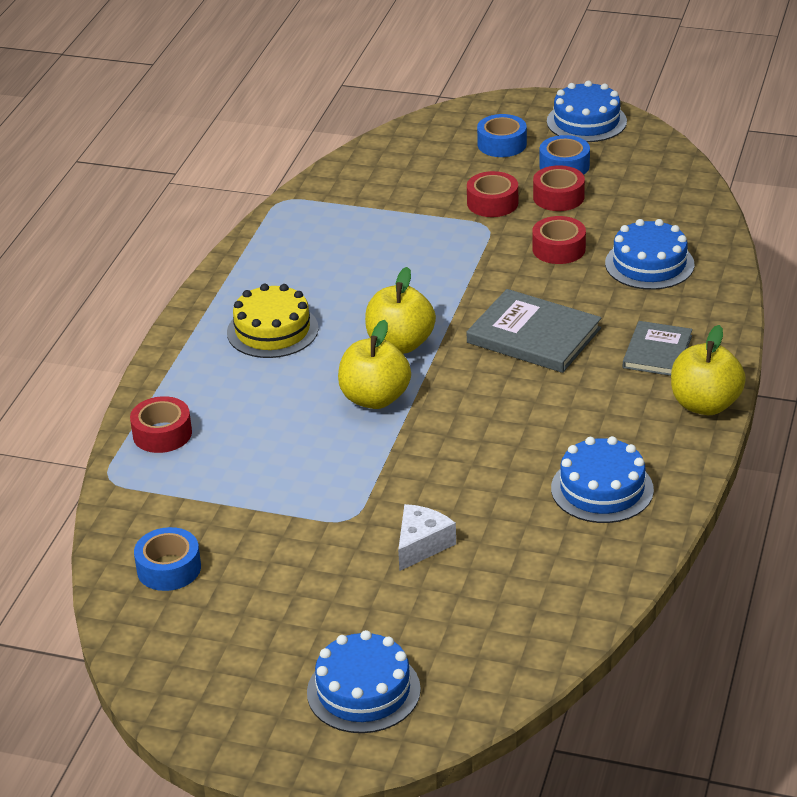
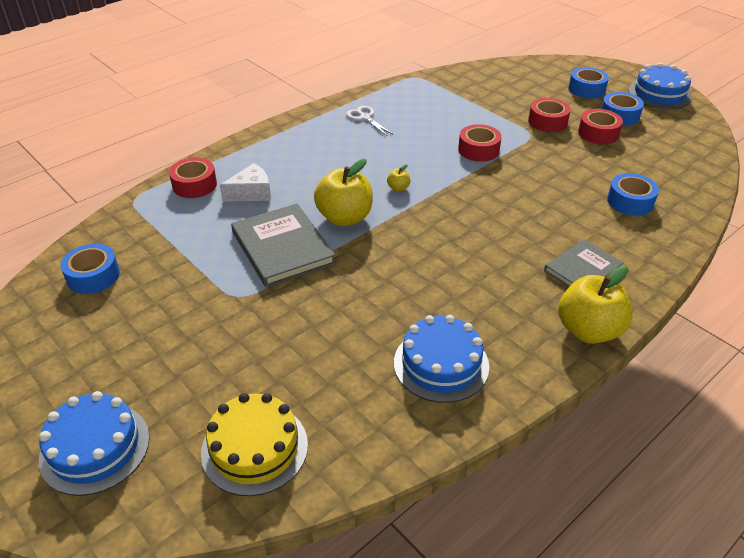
camera: 30 degrees right, 5 degrees up
(272, 330) = (328, 148): yellow cake -> yellow cake (254, 448)
(276, 277) = (365, 118): none -> white scissors
(400, 344) = (398, 188): yellow apple -> yellow apple, size x0.42
(421, 545) = (264, 342): white cheese -> white cheese (251, 193)
(534, 335) = (496, 219): grey book -> grey book (282, 248)
(558, 249) = (568, 166): red tape -> red tape (478, 150)
(649, 264) = (630, 201): blue cake -> blue tape

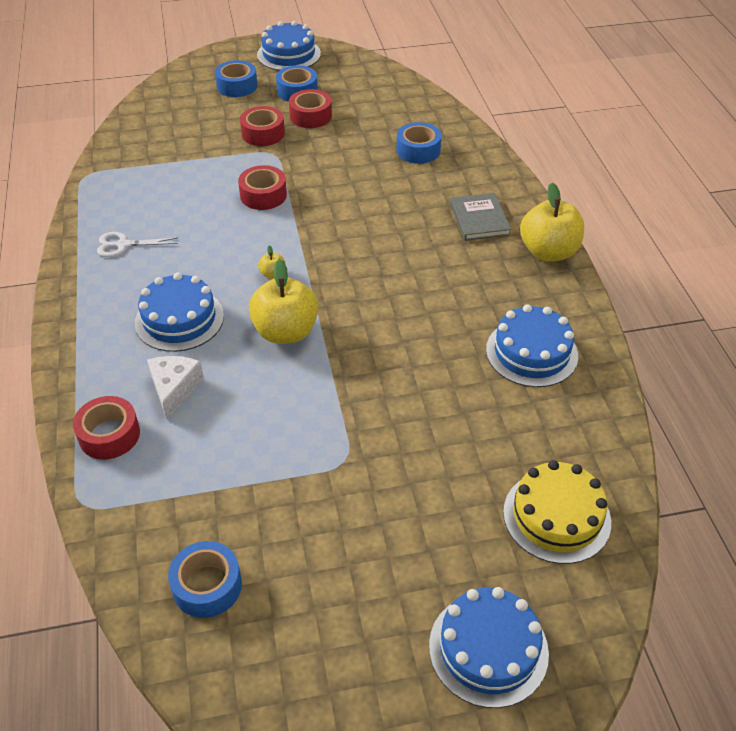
camera: 60 degrees left, 5 degrees up
(282, 248) = (294, 398): grey book -> none
(316, 168) = (179, 319): none -> blue cake

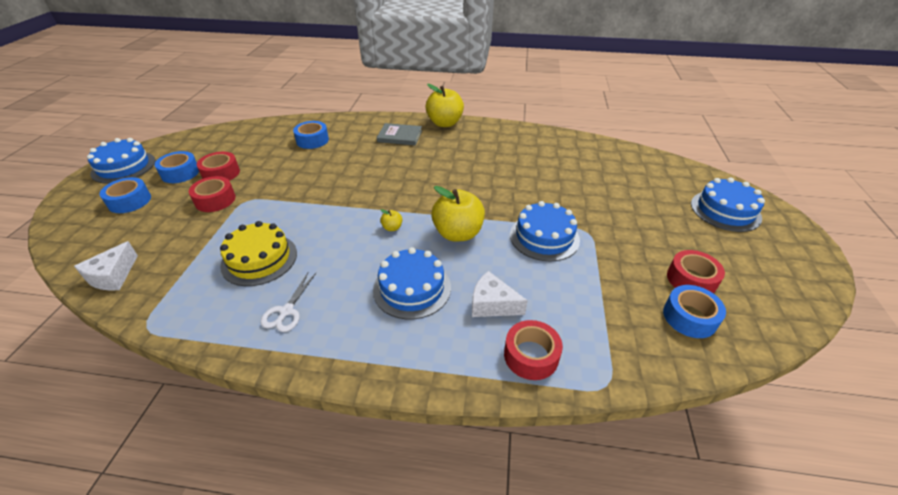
camera: 70 degrees left, 5 degrees down
(135, 129) = (113, 276): none -> white cheese
(263, 195) = (295, 215): red tape -> red tape (691, 279)
(531, 352) = (521, 148): blue cake -> blue cake (544, 237)
(556, 516) = (639, 169): yellow cake -> yellow cake (259, 259)

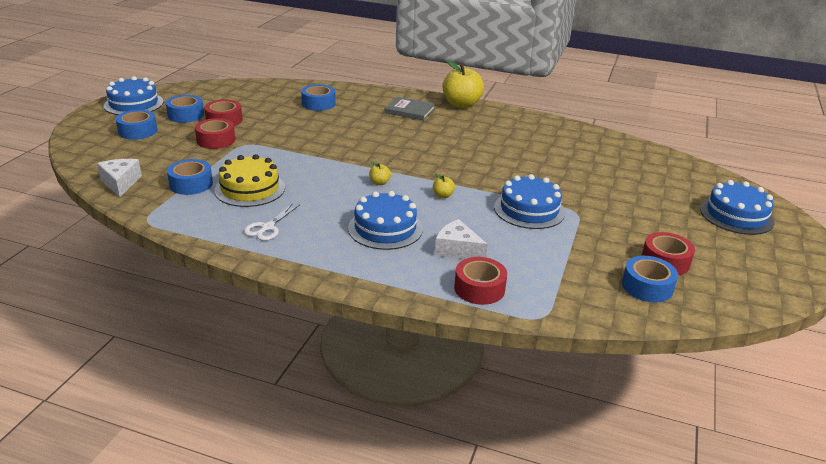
camera: 10 degrees right, 10 degrees down
(113, 276) = (120, 183): white cheese -> white cheese turned 135 degrees clockwise
(194, 263) = (191, 184): none -> blue tape
(458, 233) = (443, 195): yellow apple -> yellow apple, size x0.42

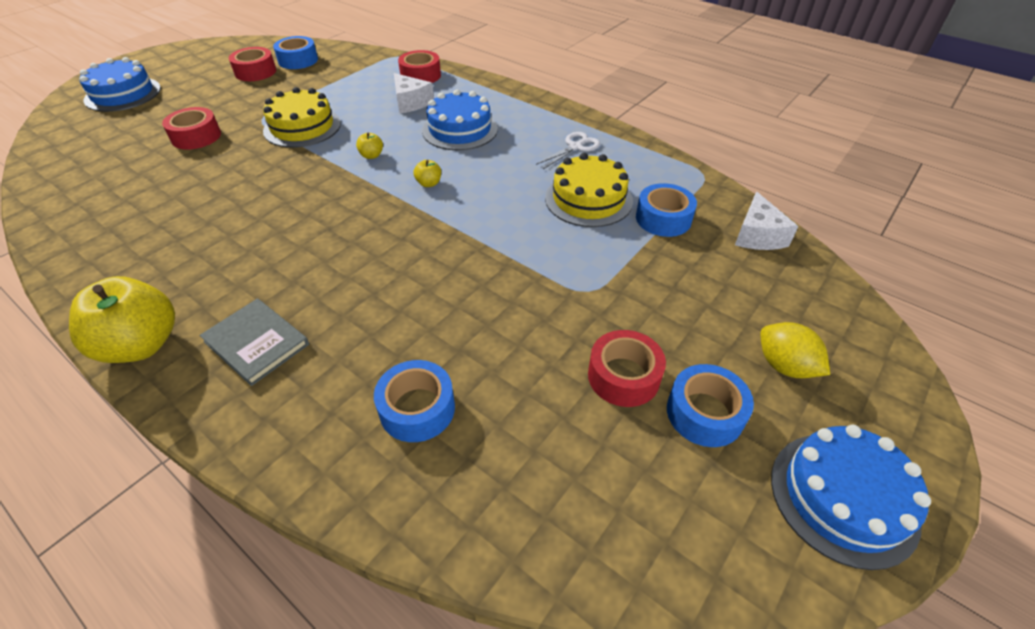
camera: 160 degrees left, 15 degrees up
(138, 131) = (784, 366): blue tape -> yellow lemon
(216, 140) = (636, 310): red tape -> red tape (196, 136)
(529, 210) = (302, 127): blue cake -> yellow cake

